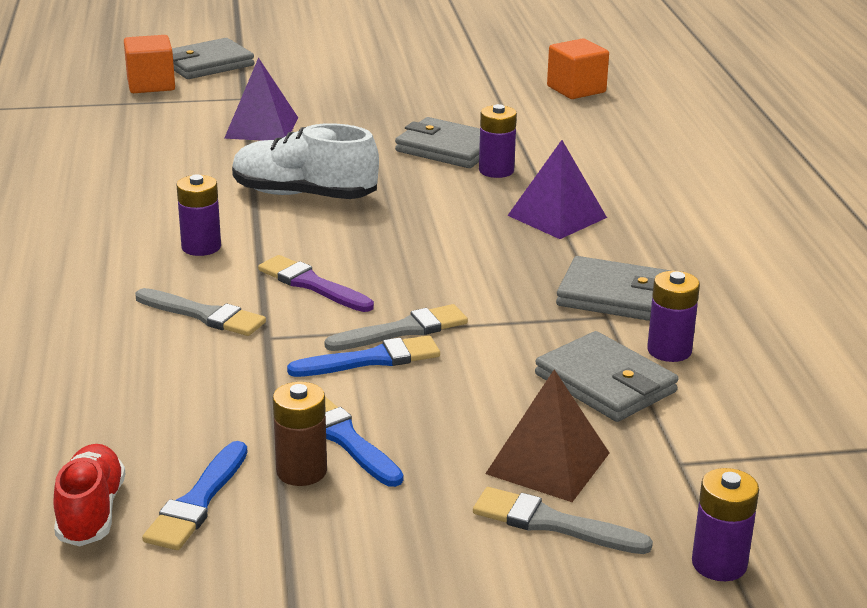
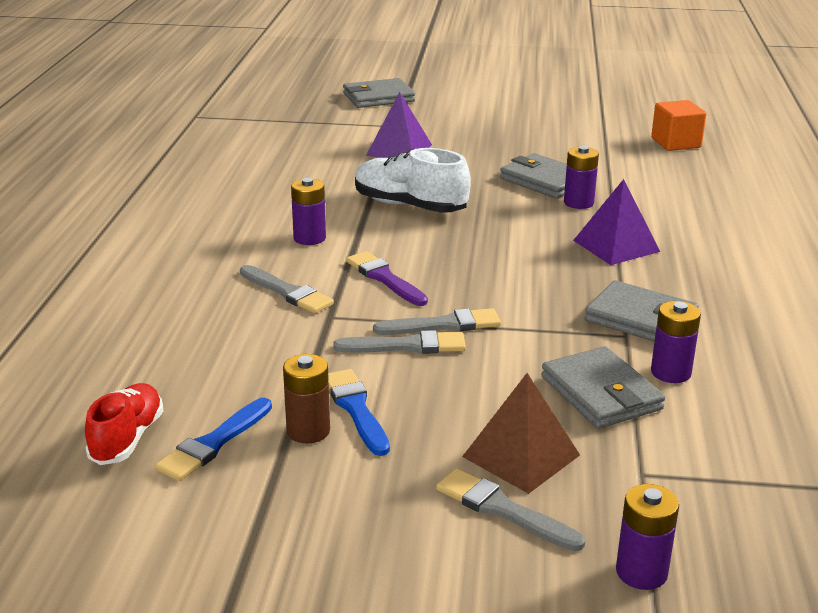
camera: 15 degrees right, 0 degrees up
(151, 85) = (327, 109): orange cube -> none
(372, 359) = (407, 346): blue brush -> grey brush

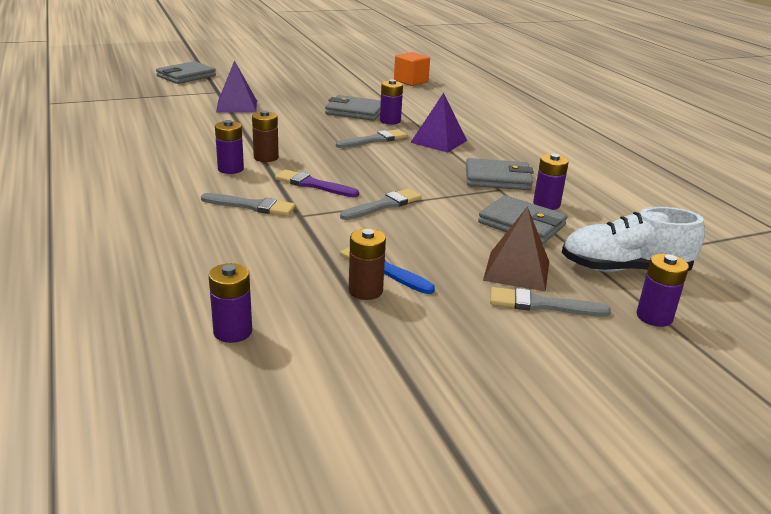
camera: 30 degrees left, 0 degrees up
(127, 439) = (233, 332): red shoe -> purple battery
(214, 443) = (305, 317): blue brush -> none
(365, 230) = (266, 157): none -> brown battery
(407, 346) = (374, 222): grey brush -> grey brush (374, 140)
(410, 206) = (282, 138): white shoe -> white shoe (625, 269)

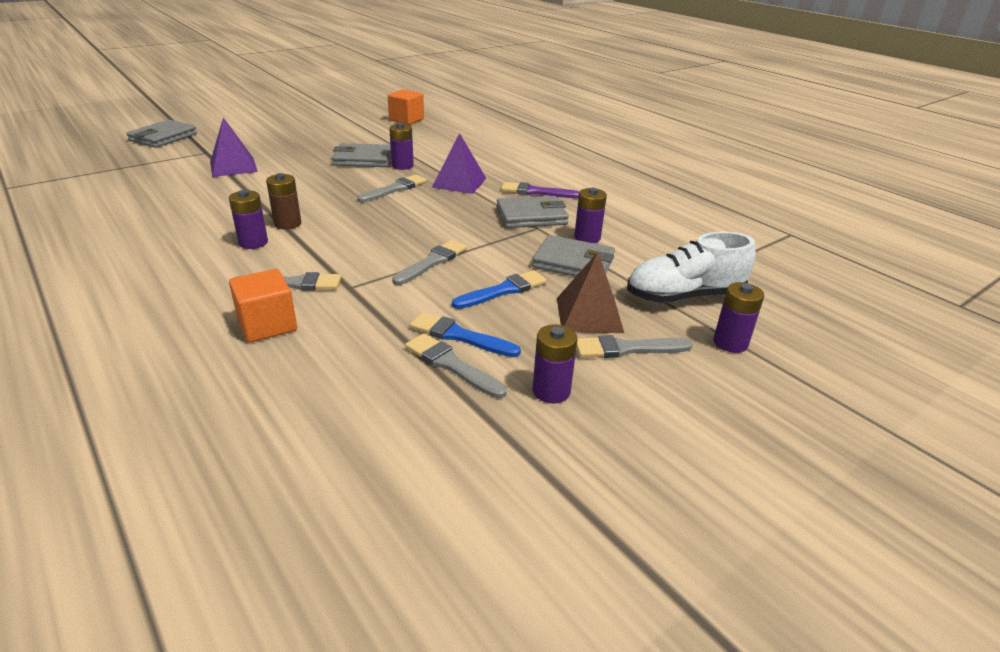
camera: 15 degrees left, 5 degrees up
(218, 235) = (267, 325): none -> orange cube
(233, 332) = (327, 443): purple battery -> purple battery (551, 391)
(313, 185) = (350, 249): purple brush -> purple brush (536, 192)
(365, 291) = (451, 365): brown battery -> grey brush
(441, 238) = (503, 290): none -> blue brush

